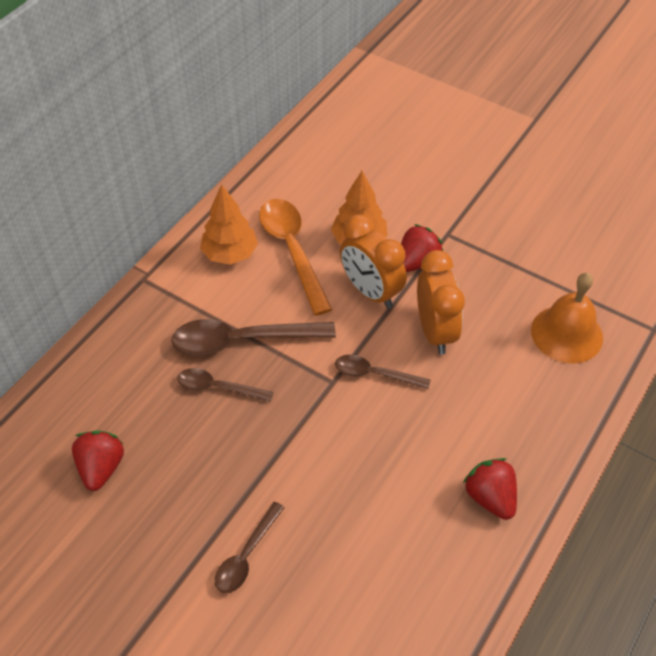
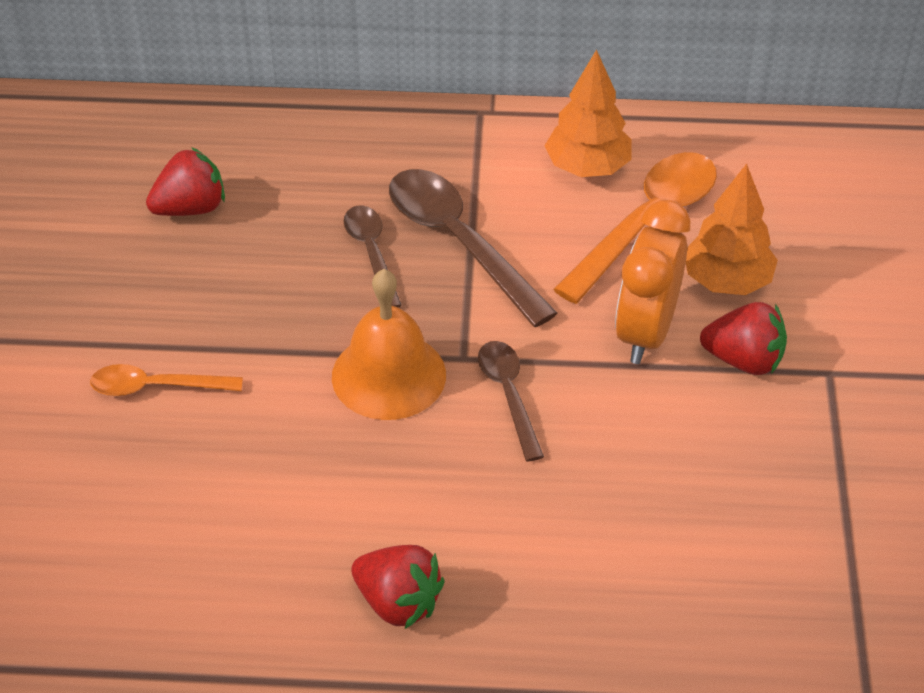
camera: 60 degrees right, 5 degrees down
(246, 556) = (155, 387): brown spoon -> orange spoon
(435, 331) = (634, 431): orange clock -> none
(490, 497) = (398, 602): red strawberry -> red strawberry turned 90 degrees clockwise
(566, 334) = (760, 591): orange bell -> orange bell (388, 375)

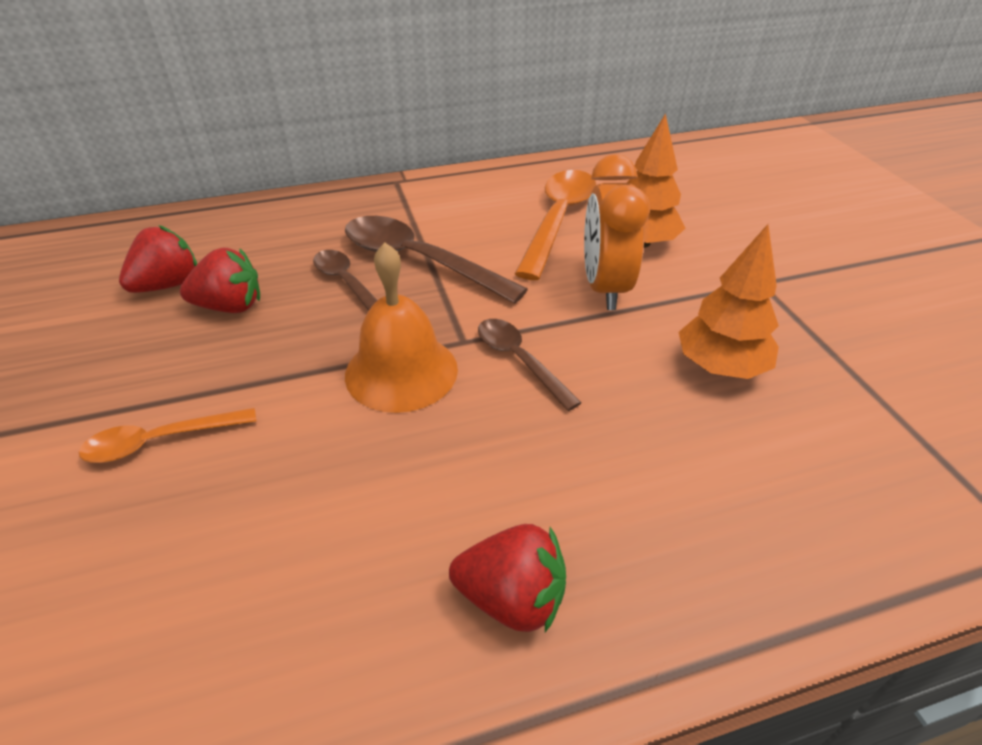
camera: 20 degrees left, 5 degrees down
(587, 167) = (494, 197): orange tree -> orange tree (720, 367)
(744, 360) = (692, 289): red strawberry -> red strawberry (230, 307)

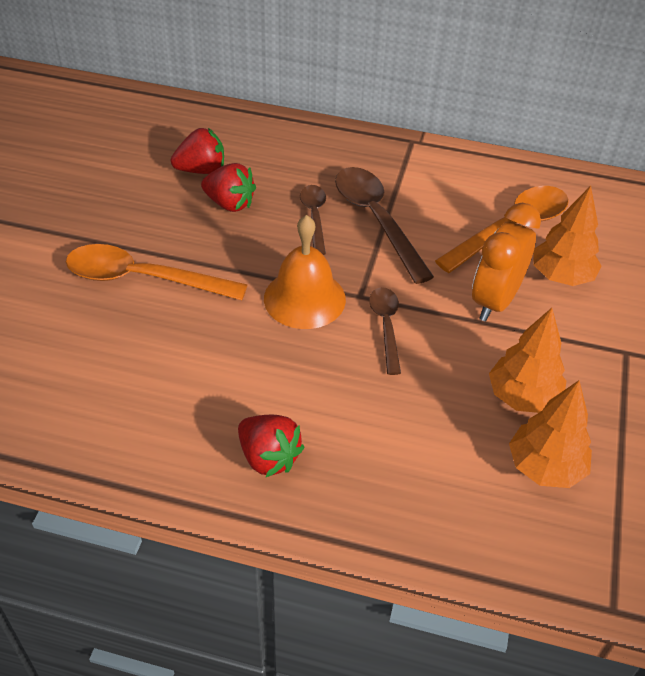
camera: 30 degrees right, 5 degrees up
(159, 441) = (142, 278): orange spoon -> orange spoon, size x1.73
(813, 428) = (545, 467): none -> orange tree

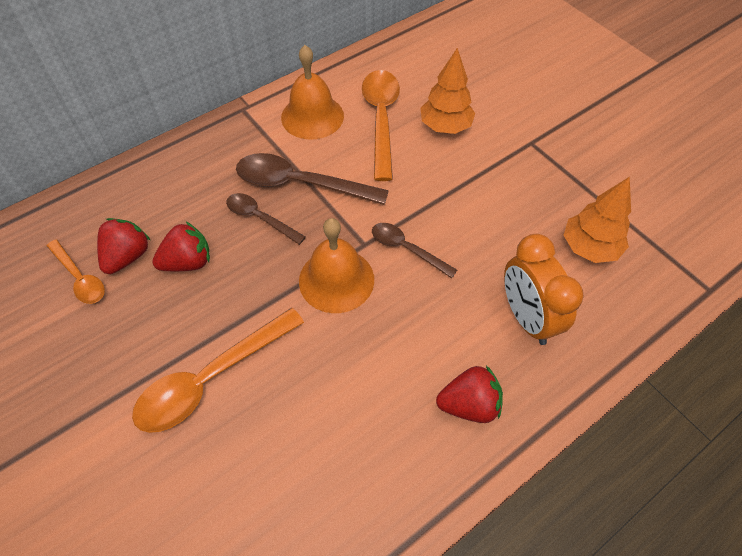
camera: 50 degrees left, 10 degrees up
(159, 159) = (80, 278): none -> orange spoon
(457, 184) = (312, 116): none -> orange bell
(495, 301) = (436, 174): orange clock -> orange clock (526, 317)
(523, 397) = (527, 218): orange tree -> none

